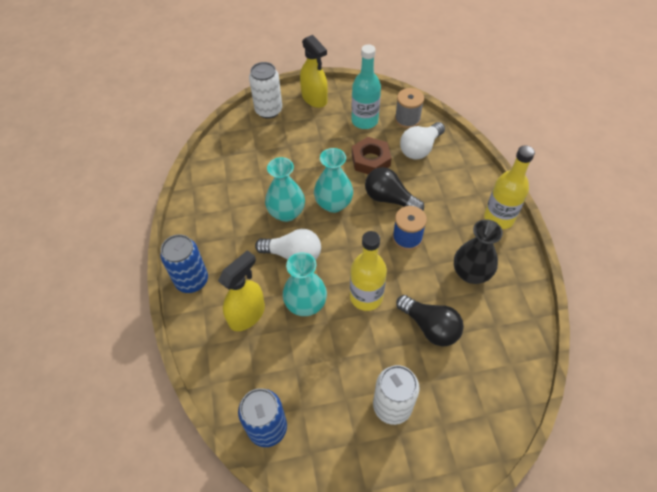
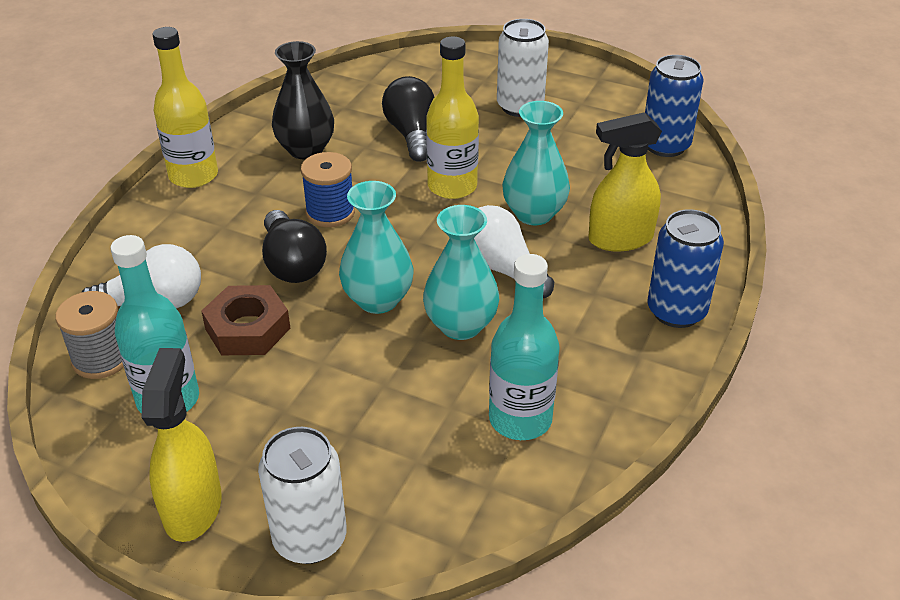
camera: 145 degrees left, 15 degrees down
(229, 186) = (520, 419): none -> turquoise bottle

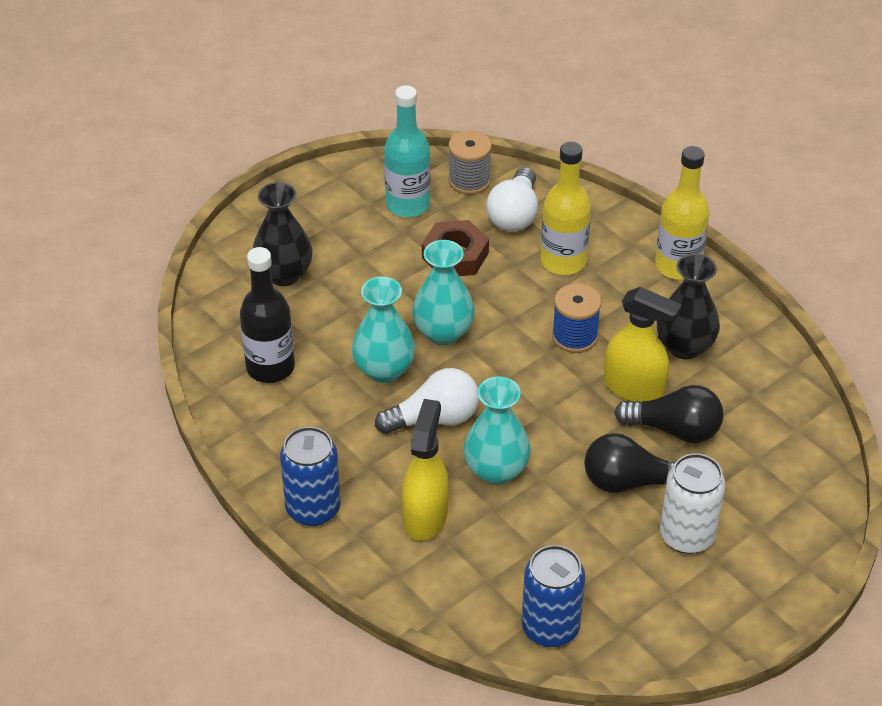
camera: 115 degrees right, 5 degrees up
(193, 507) = (308, 199): yellow spray bottle -> yellow spray bottle (634, 388)
(292, 264) = (517, 296): black light bulb -> black light bulb (628, 482)
(310, 539) = (249, 241): white can -> none
(357, 471) = (284, 274): none -> black vase
(452, 186) = (570, 429): yellow bottle -> yellow bottle (563, 261)
(520, 419) = (270, 367): turquoise bottle -> black bottle

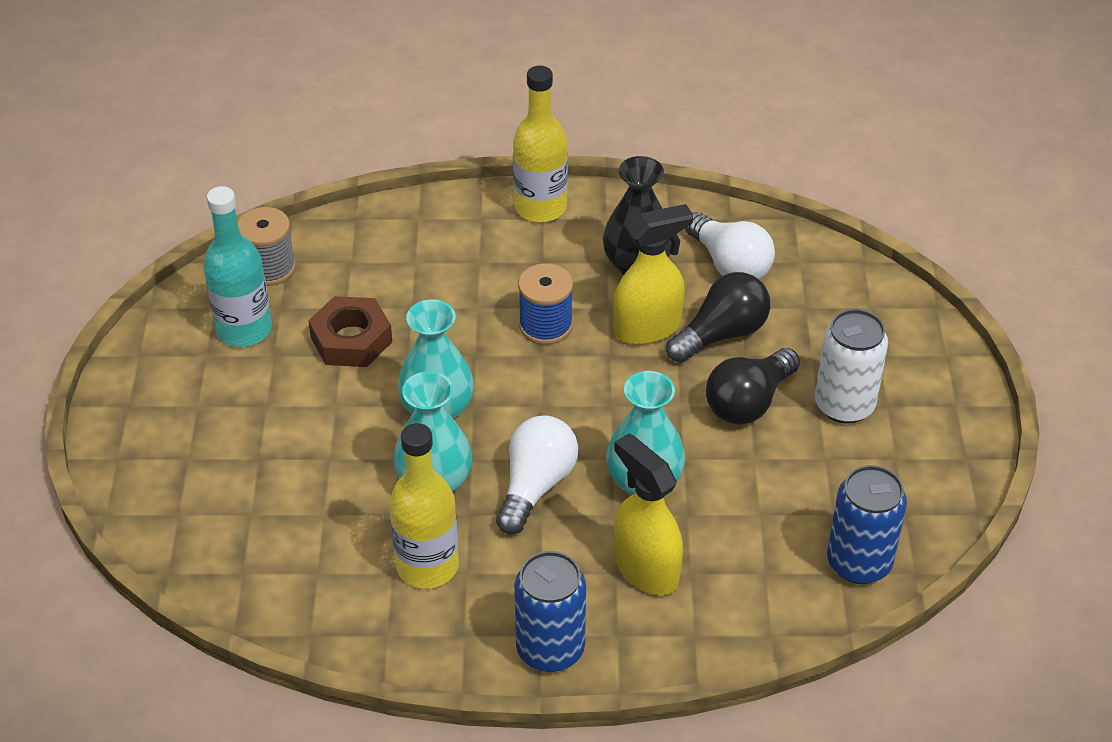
camera: 50 degrees left, 0 degrees up
(270, 367) = (332, 568): black bottle -> none
(284, 274) = (220, 479): black vase -> none
(514, 215) = (351, 267): white light bulb -> white light bulb (730, 265)
(563, 261) = (447, 273): yellow bottle -> yellow bottle (427, 566)

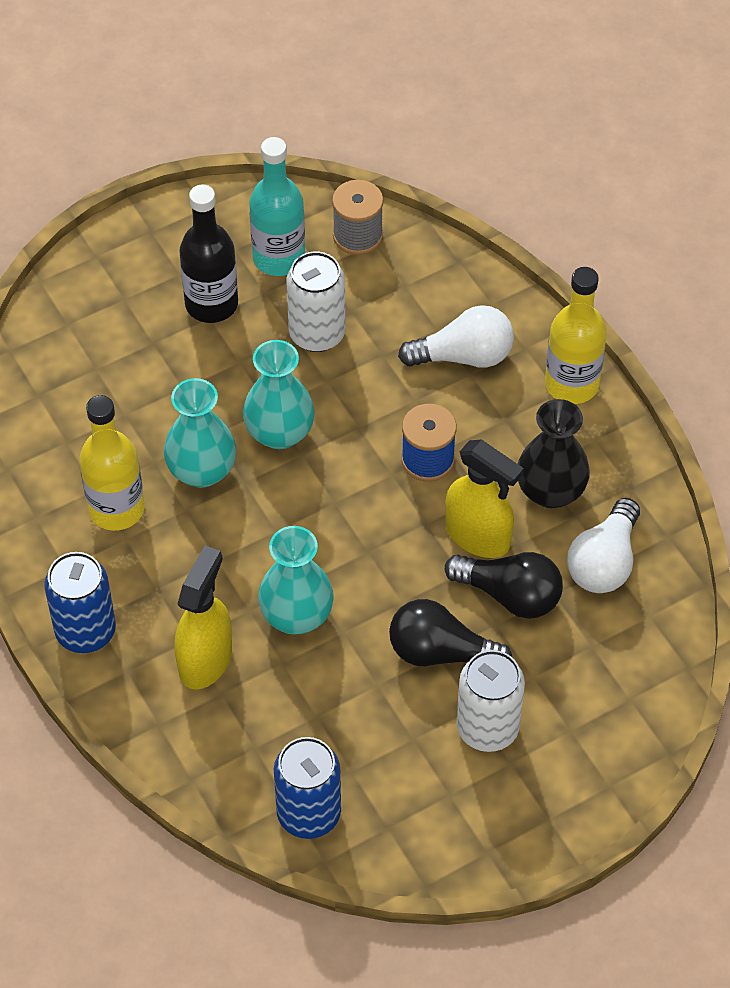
camera: 60 degrees right, 10 degrees up
(253, 397) = (211, 304): none -> black bottle
(351, 340) = (317, 334): brown nut -> white can
(536, 486) = (244, 541): white light bulb -> white light bulb (464, 356)

